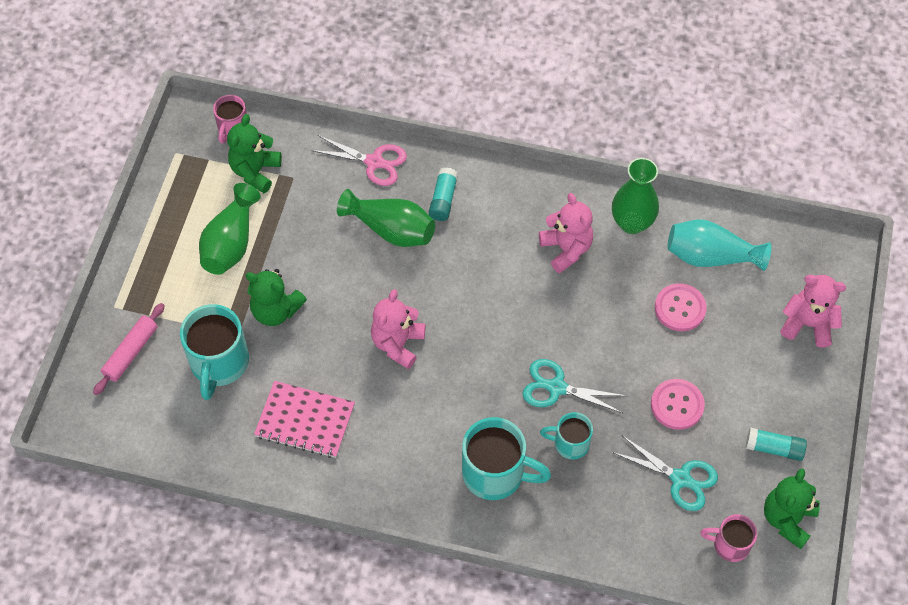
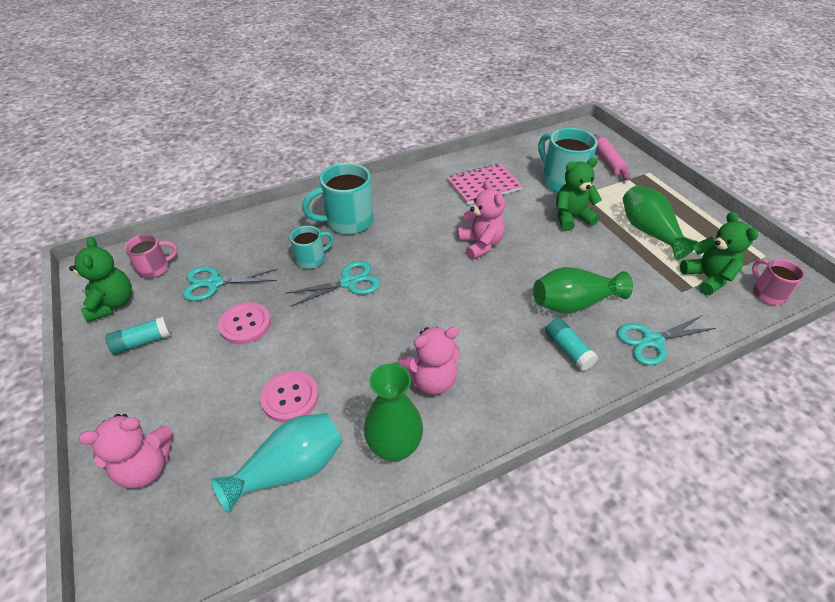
camera: 140 degrees right, 15 degrees down
(374, 162) = (652, 341): pink scissors -> turquoise scissors
(566, 249) = (431, 380): pink teddy bear -> pink teddy bear turned 45 degrees counterclockwise

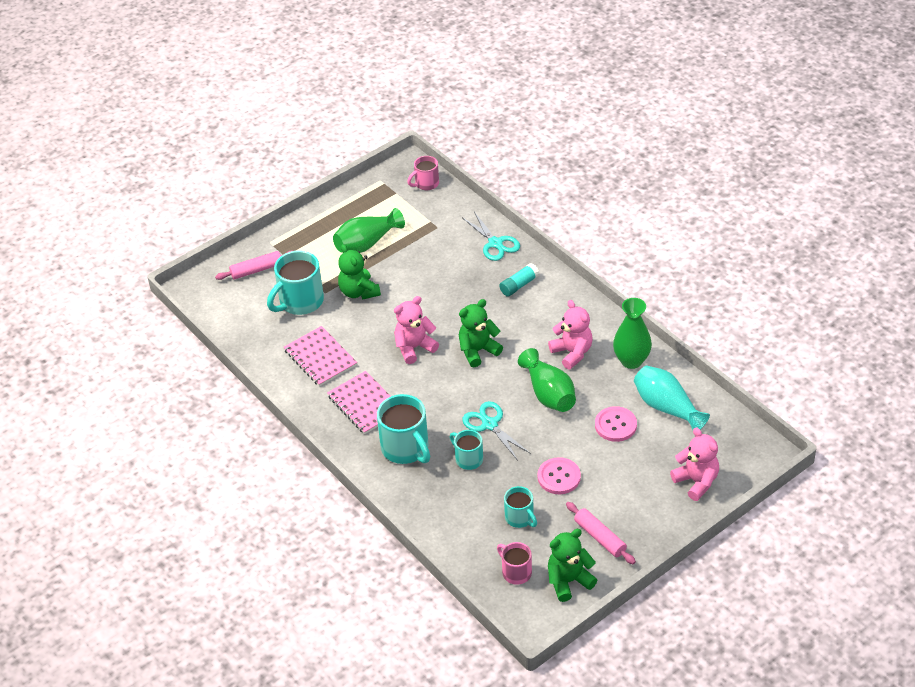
camera: 100 degrees left, 0 degrees up
(142, 342) = (600, 537): turquoise glue stick -> pink rolling pin
(214, 283) = (520, 518): turquoise scissors -> turquoise mug
(414, 204) = (365, 404): none -> pink notebook
(573, 303) = (470, 285): green vase -> green vase (548, 394)
(707, 278) = (418, 213): green teddy bear -> green teddy bear (478, 351)

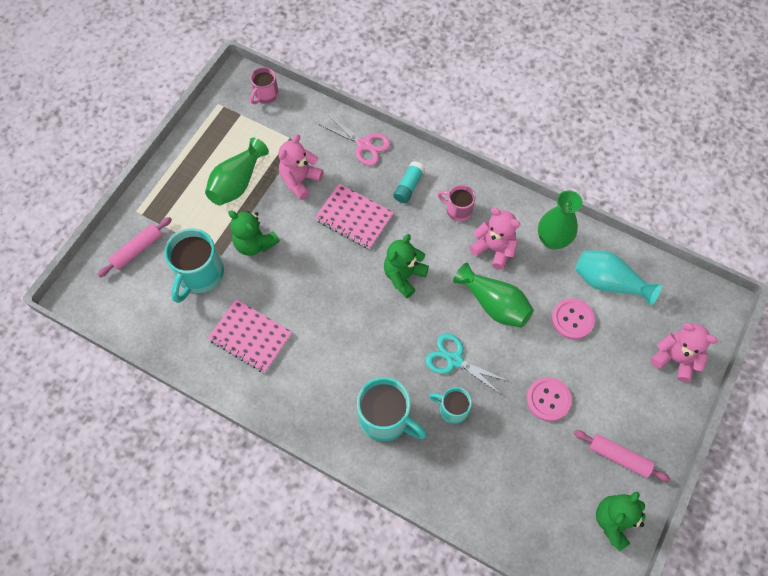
camera: 25 degrees left, 20 degrees up
(365, 404) = (321, 378): pink notebook -> pink notebook (354, 217)
(414, 347) = (340, 293): pink teddy bear -> pink teddy bear (300, 180)
(495, 243) = (364, 144): turquoise scissors -> pink scissors
(516, 572) = (560, 530): pink mug -> pink mug (458, 210)
(520, 518) = (534, 462): turquoise mug -> none

